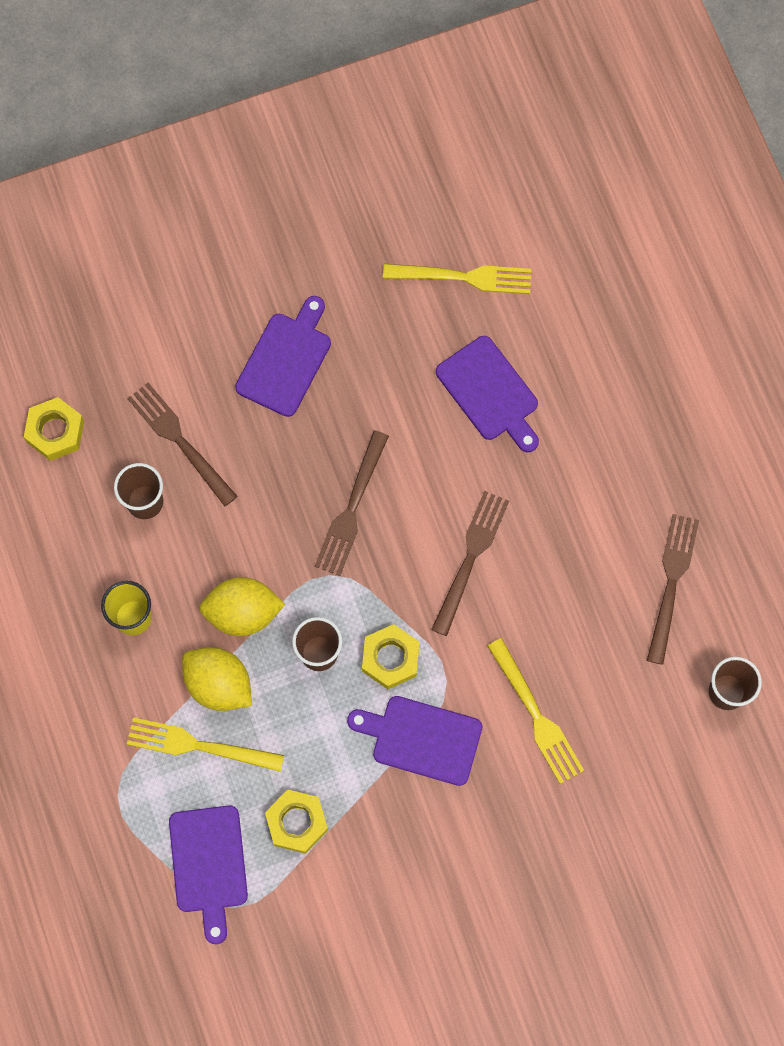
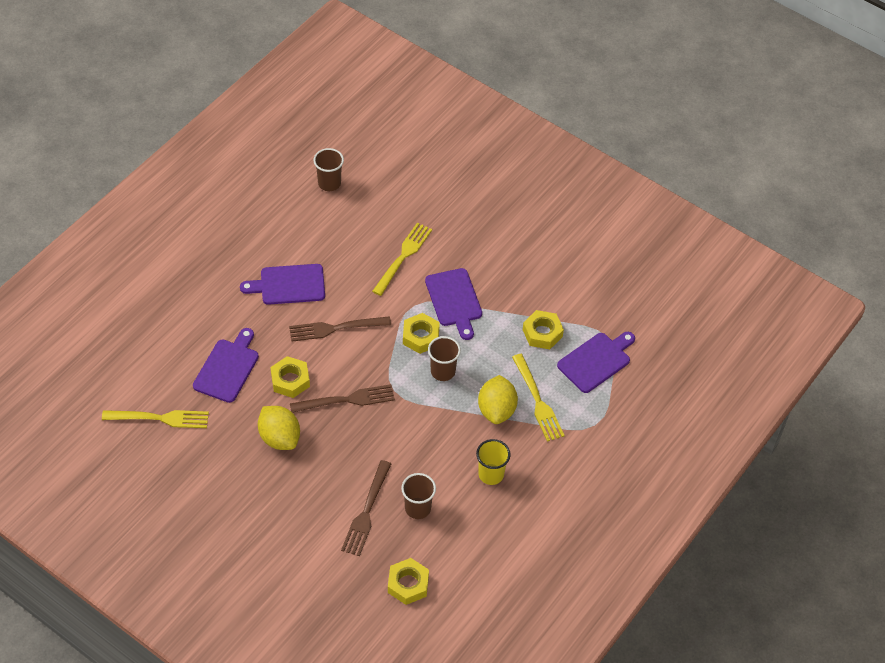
camera: 125 degrees left, 20 degrees down
(243, 612) = (447, 420): yellow lemon -> yellow lemon (279, 438)
(286, 360) = (276, 483): purple cutting board -> purple cutting board (289, 285)
(424, 457) = (290, 380): none -> yellow nut
(463, 277) = (160, 418): yellow fork -> yellow fork turned 120 degrees clockwise
(671, 583) = (285, 232): brown fork -> none

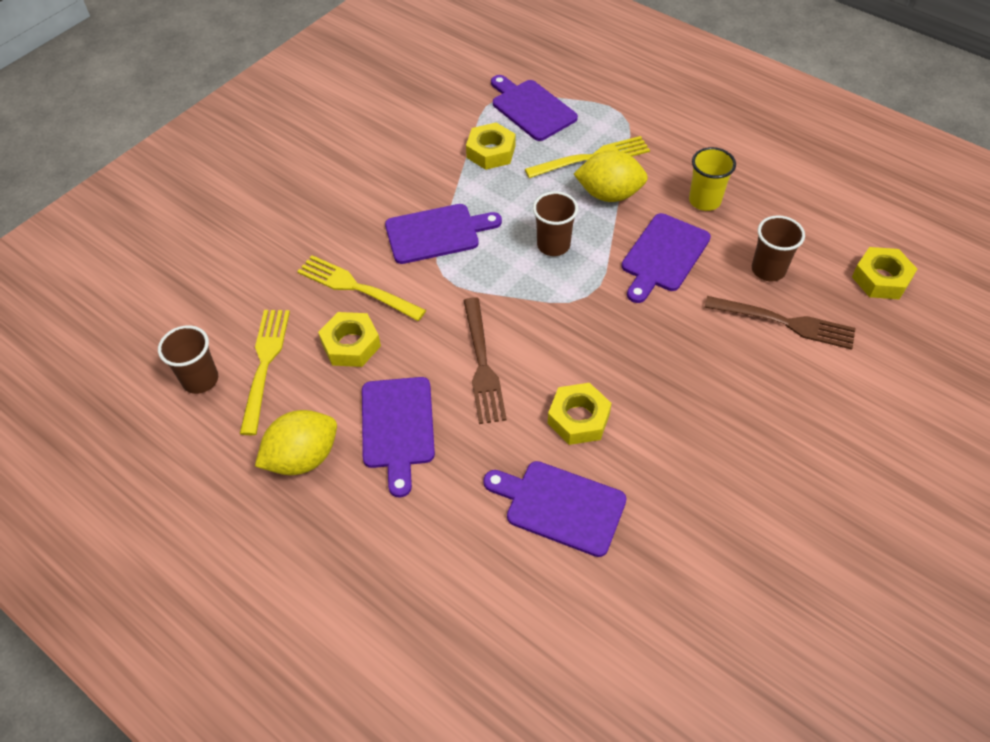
camera: 85 degrees left, 0 degrees up
(160, 418) = (667, 605): yellow fork -> yellow fork (264, 365)
(279, 438) = (682, 428): yellow lemon -> yellow lemon (303, 458)
(346, 400) = (607, 348): brown fork -> none
(421, 336) = (497, 268): yellow nut -> yellow nut (351, 345)
(432, 441) = (663, 256): none -> purple cutting board

